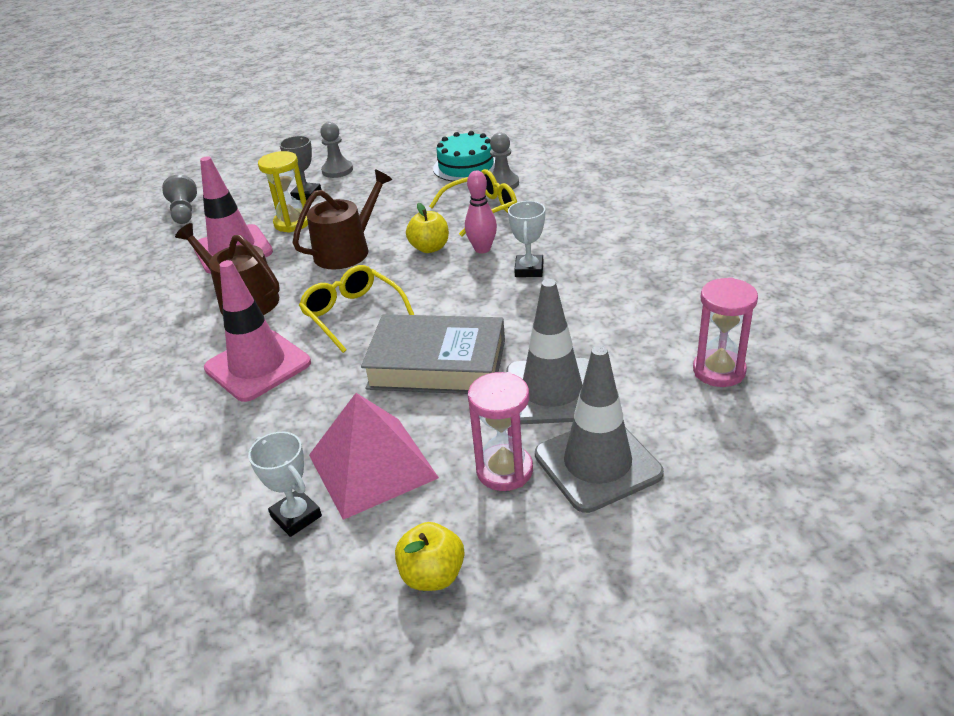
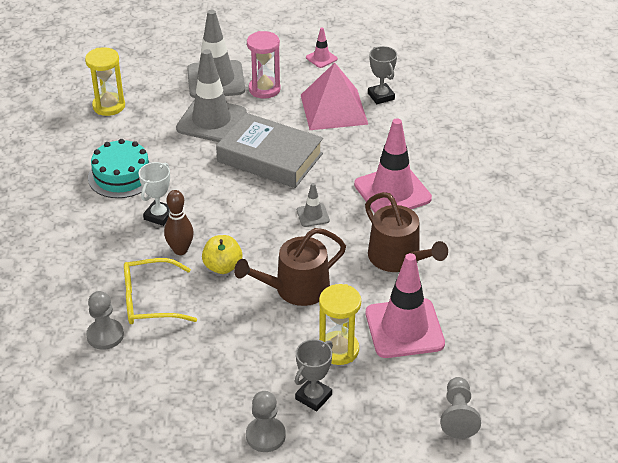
camera: 165 degrees left, 5 degrees up
(296, 516) = (381, 96): white trophy -> grey trophy
(353, 314) = (313, 215): yellow glasses -> grey traffic cone
(432, 575) = (321, 58): yellow apple -> pink traffic cone
(466, 166) = (121, 383): turquoise cake -> turquoise cake (121, 175)
(482, 249) = (180, 250): pink bowling pin -> brown bowling pin
(719, 371) = (109, 106): pink hourglass -> yellow hourglass

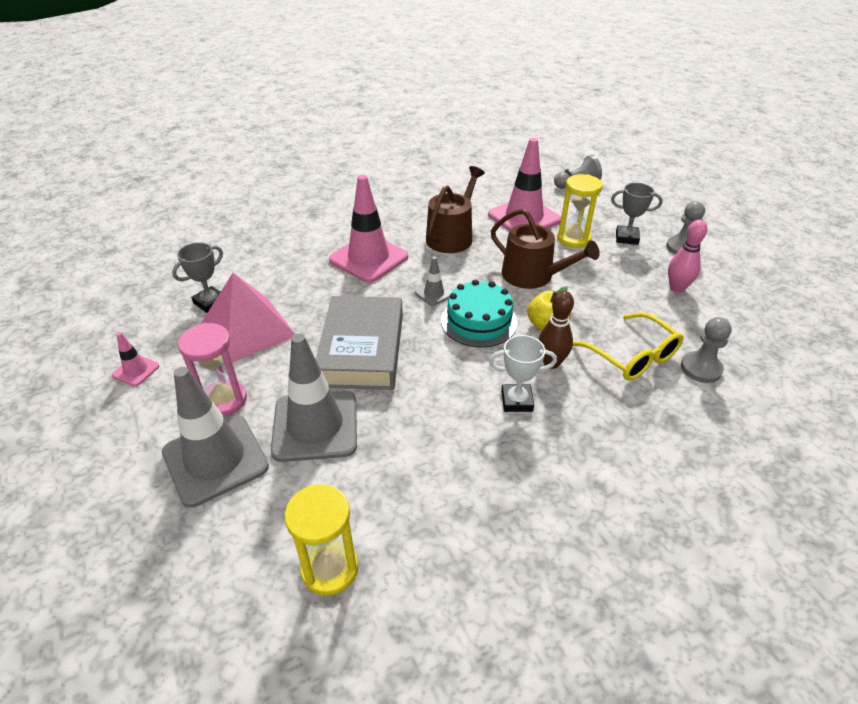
camera: 115 degrees left, 0 degrees up
(121, 175) = (475, 469): turquoise cake -> turquoise cake (479, 321)
(206, 386) = (677, 288): none -> pink bowling pin

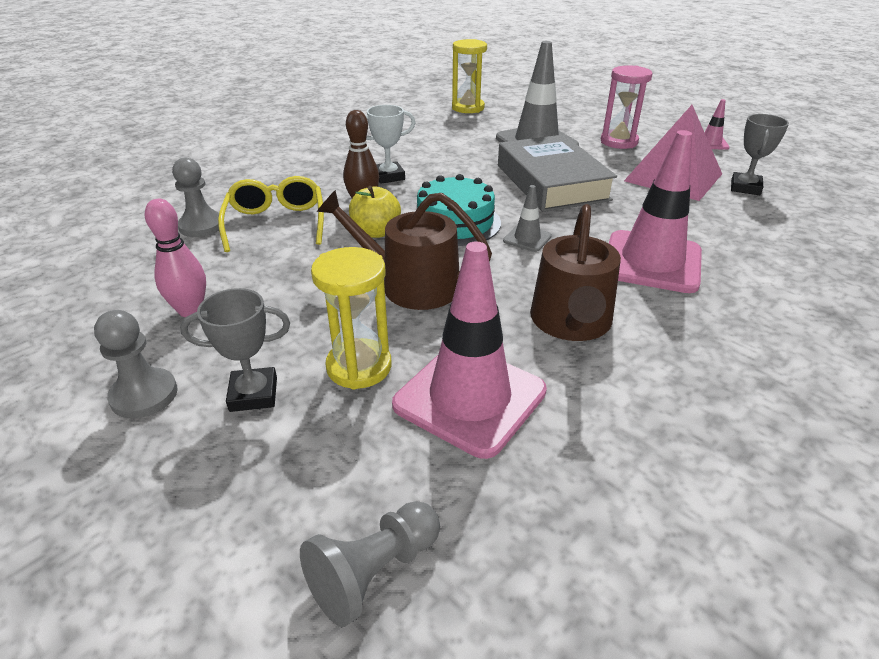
camera: 160 degrees right, 5 degrees down
(215, 459) = (581, 123): grey traffic cone -> none
(632, 356) = (276, 223): yellow glasses -> yellow glasses turned 45 degrees clockwise

